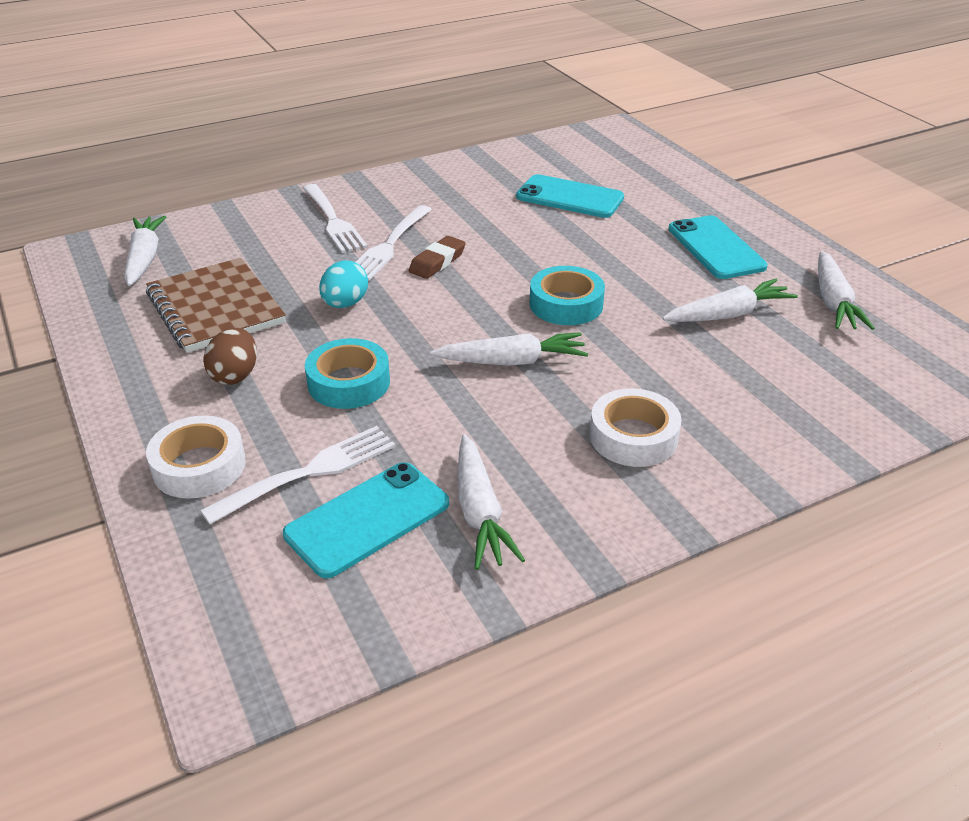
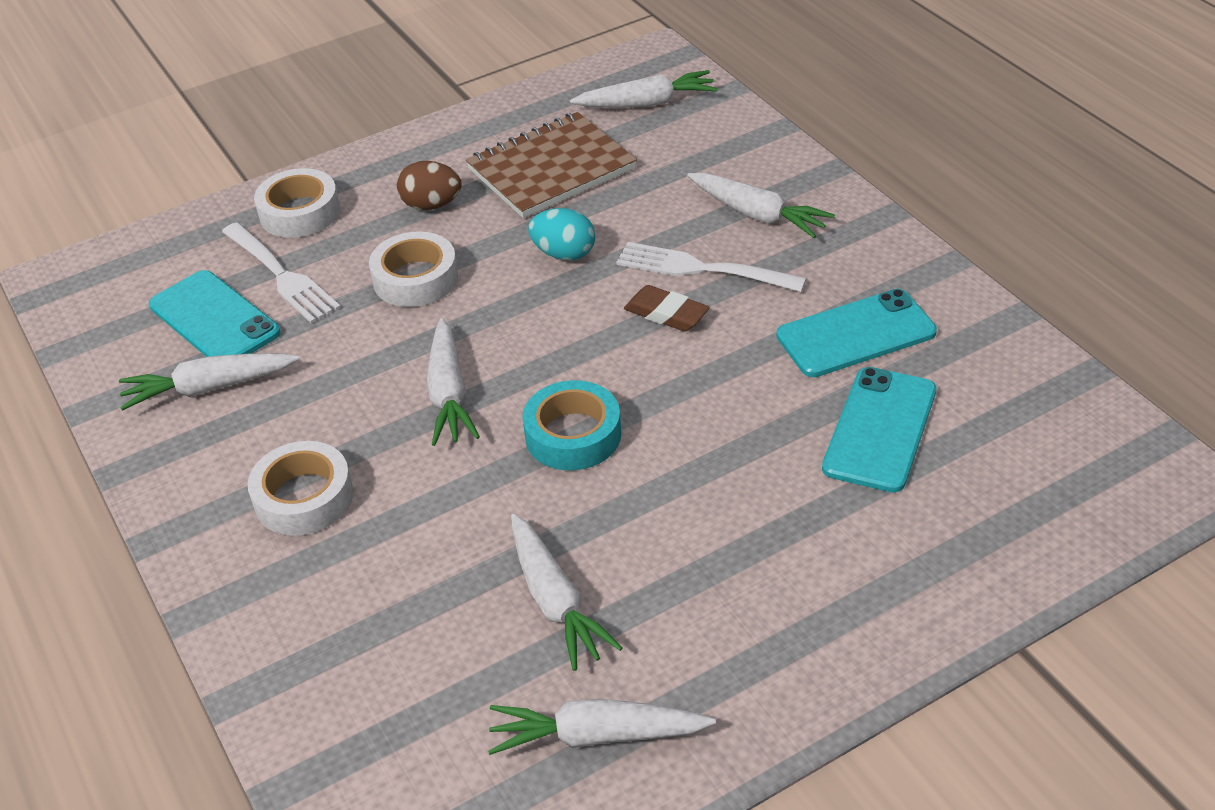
camera: 90 degrees right, 5 degrees up
(332, 220) = (758, 215): white fork -> white carrot
(349, 382) = (415, 279): turquoise tape -> white tape
(715, 248) = (746, 600): turquoise phone -> turquoise phone (856, 334)

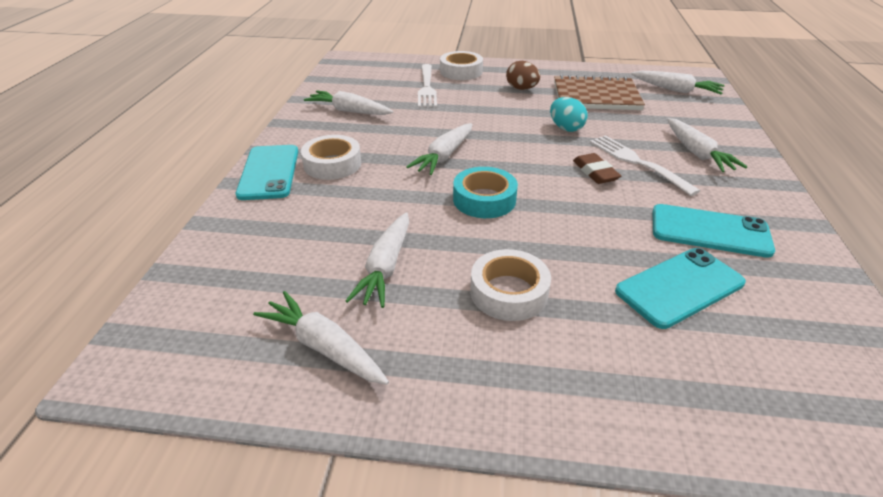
camera: 35 degrees right, 5 degrees down
(214, 319) = (382, 91): turquoise phone -> turquoise phone (269, 172)
(415, 279) = (482, 110): white tape -> white tape (509, 292)

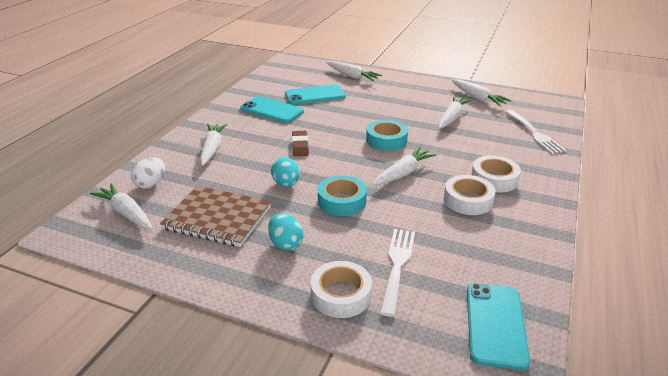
camera: 165 degrees left, 5 degrees down
(269, 172) = (543, 179): turquoise phone -> turquoise phone (495, 324)
(349, 111) = (490, 239): white carrot -> white carrot (352, 76)
(497, 121) = (342, 201): none -> turquoise tape
(509, 292) = (393, 103): white tape -> white tape (468, 200)
(521, 89) = (285, 244): brown egg -> turquoise egg
(638, 163) = (263, 148): white fork -> white fork (534, 133)
(696, 111) = (151, 184): none -> white egg

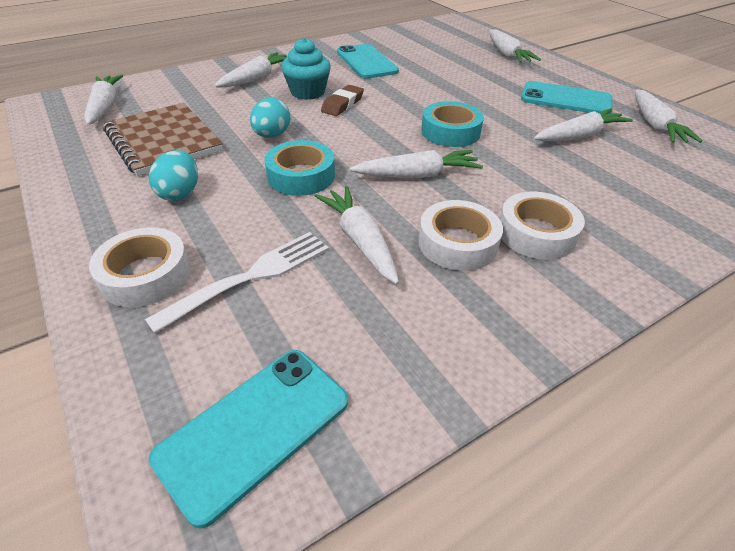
camera: 35 degrees right, 10 degrees up
(151, 184) = (161, 90): white egg -> none
(264, 146) = (308, 92): none -> turquoise cupcake
(315, 95) = (434, 61): turquoise phone -> turquoise phone (565, 99)
(423, 221) = (360, 240): none -> white carrot
(534, 133) = (692, 199): white fork -> none

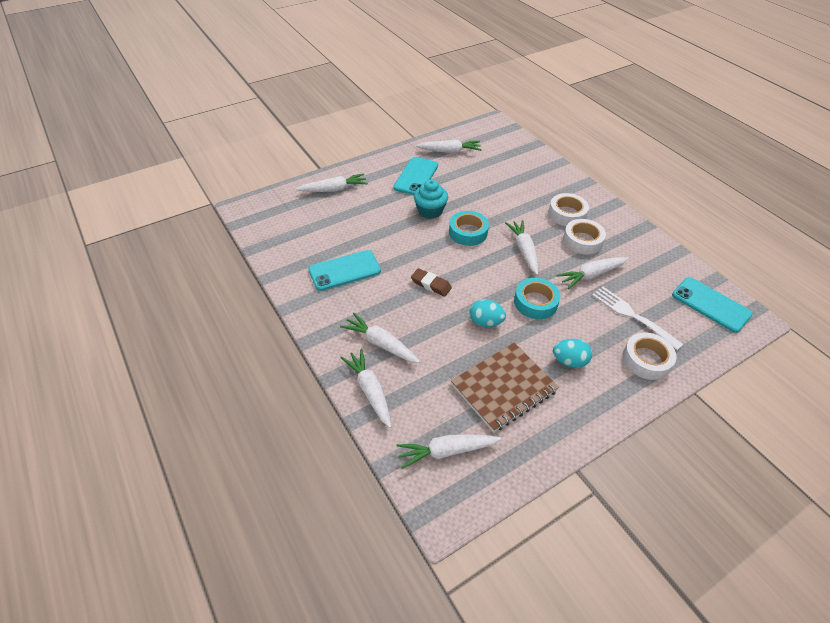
camera: 90 degrees left, 5 degrees up
(308, 92) = (409, 306): turquoise cupcake -> turquoise cupcake (430, 211)
(579, 136) = (466, 181): white carrot -> white carrot (369, 390)

